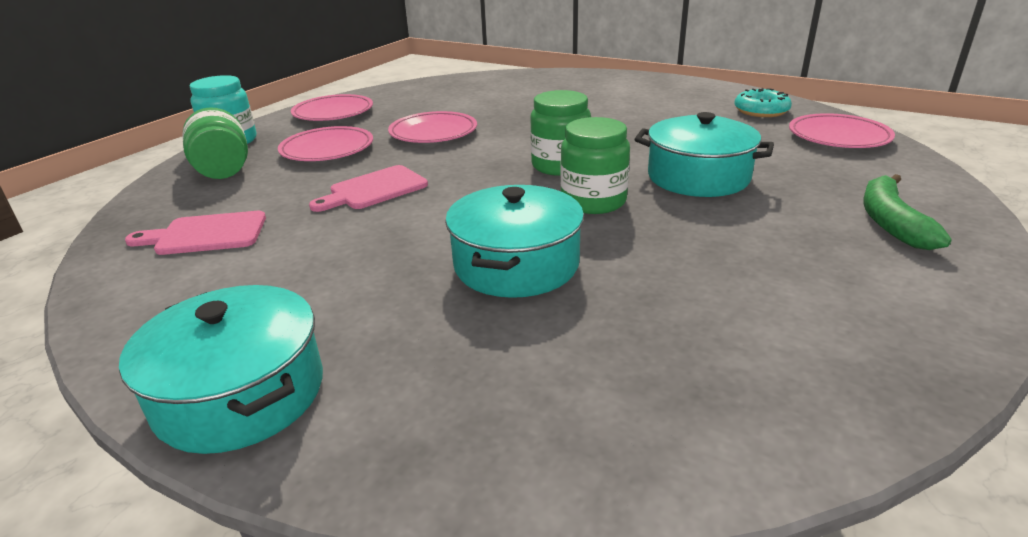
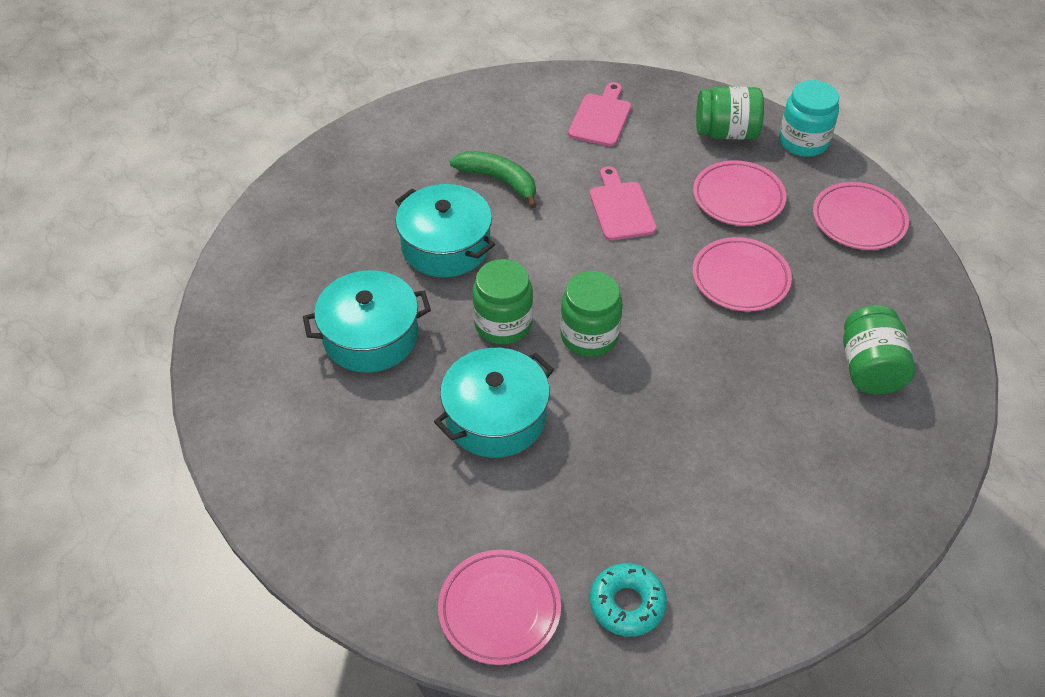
camera: 115 degrees right, 20 degrees up
(241, 394) = (411, 120): turquoise pot -> turquoise pot (370, 336)
(486, 92) = (869, 368): none -> green jar
(891, 222) = (329, 483): green banana -> green banana (499, 181)

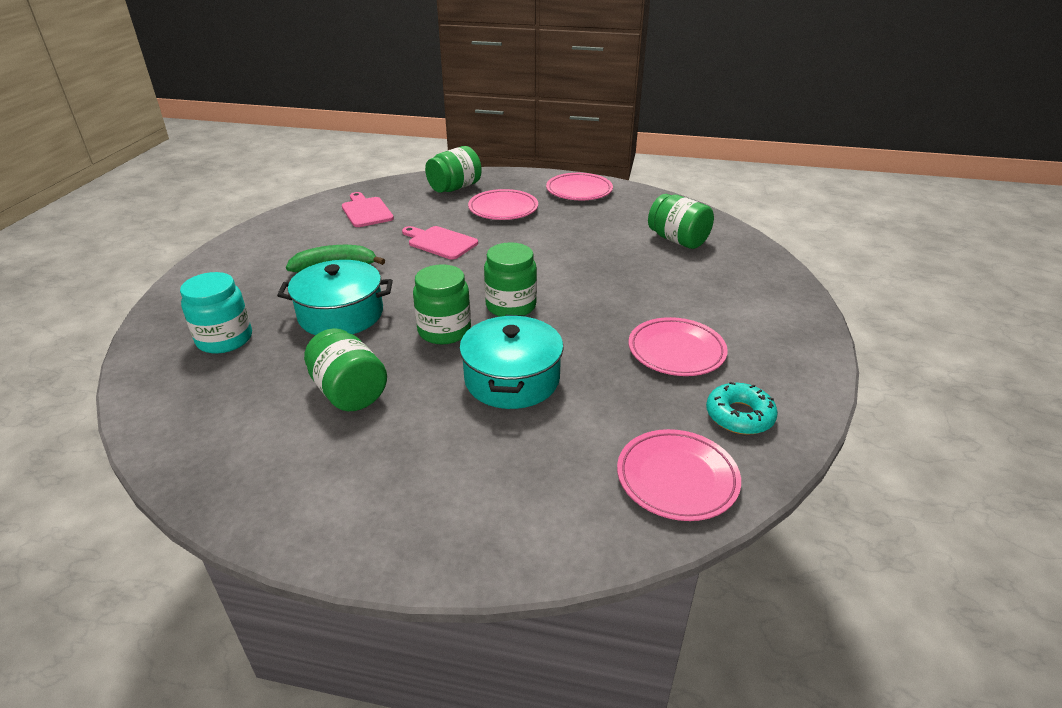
camera: 45 degrees left, 15 degrees down
(370, 336) = (349, 392): turquoise pot -> green jar
(740, 278) = (557, 238): pink plate -> pink plate (676, 351)
(803, 142) = (503, 175): turquoise jar -> turquoise jar (225, 339)

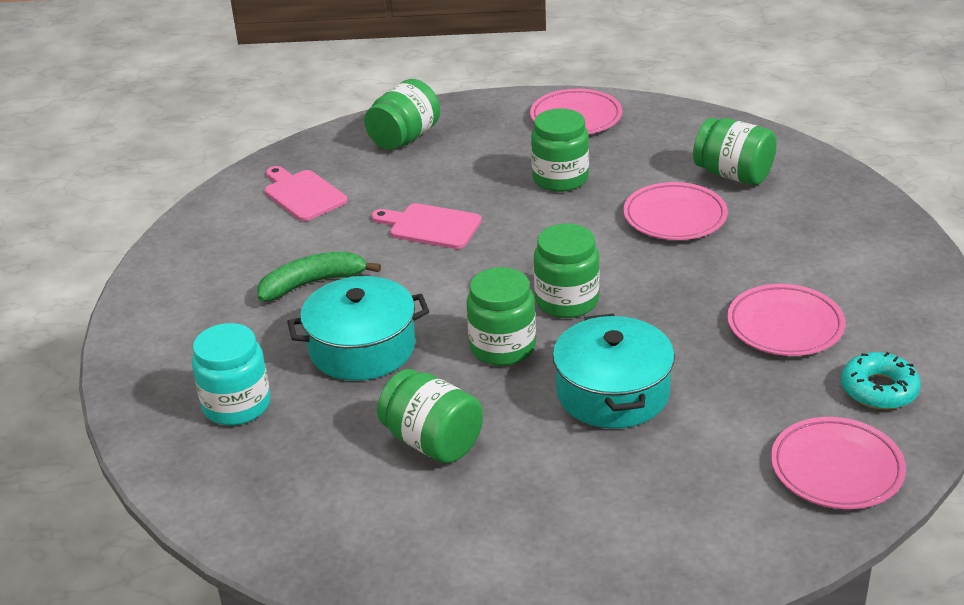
camera: 10 degrees left, 0 degrees up
(503, 209) = (488, 162): pink plate -> pink plate (675, 217)
(548, 225) = (560, 178): none -> green jar

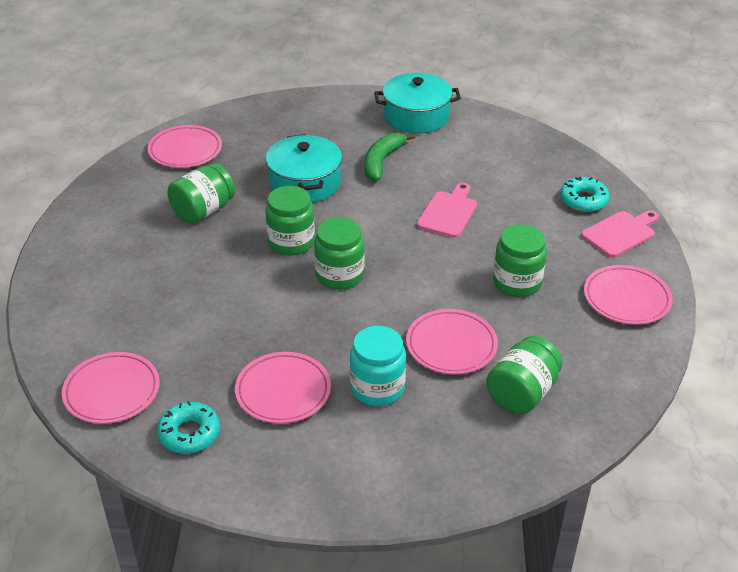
camera: 90 degrees right, 5 degrees up
(237, 405) = (260, 139): turquoise jar -> turquoise jar (377, 388)
(261, 488) = (185, 150): none -> pink plate
(303, 194) = (497, 154): pink cutting board -> pink cutting board (621, 233)
(312, 283) = (382, 161): green banana -> green banana turned 135 degrees counterclockwise
(404, 138) = (583, 200): green jar -> turquoise donut
(613, 392) = (228, 290): turquoise pot -> turquoise pot (416, 116)

